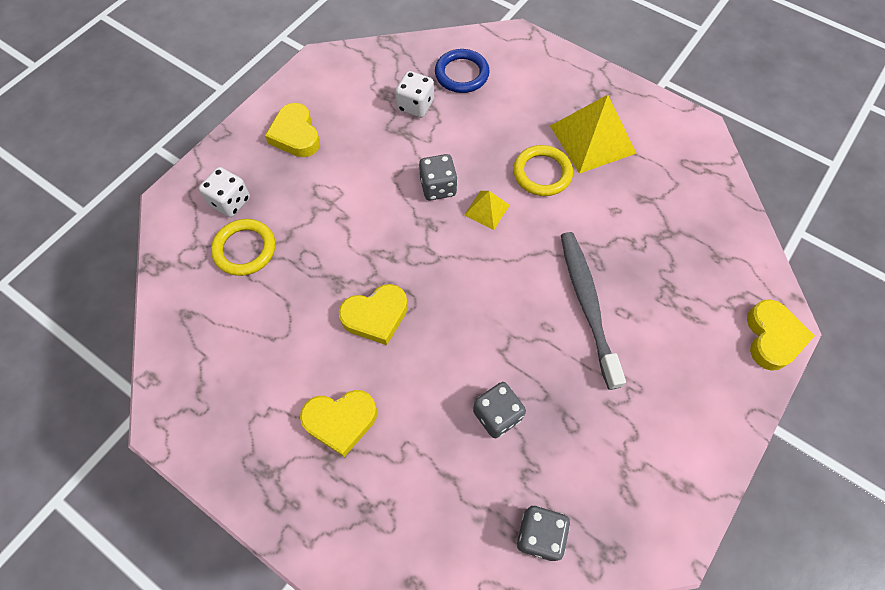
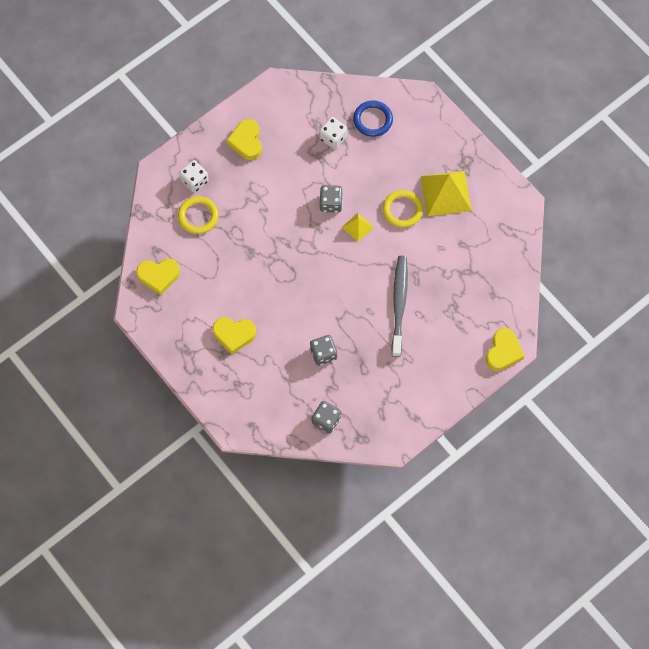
camera: 15 degrees right, 5 degrees up
(376, 316) = (269, 279): yellow heart -> yellow heart (158, 276)

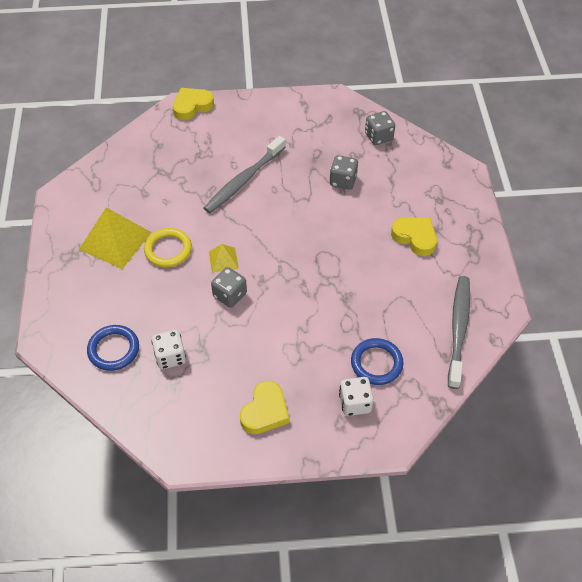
camera: 145 degrees left, 15 degrees down
(158, 276) = (458, 329): yellow heart -> grey toothbrush
(198, 216) = (376, 363): yellow ring -> blue ring

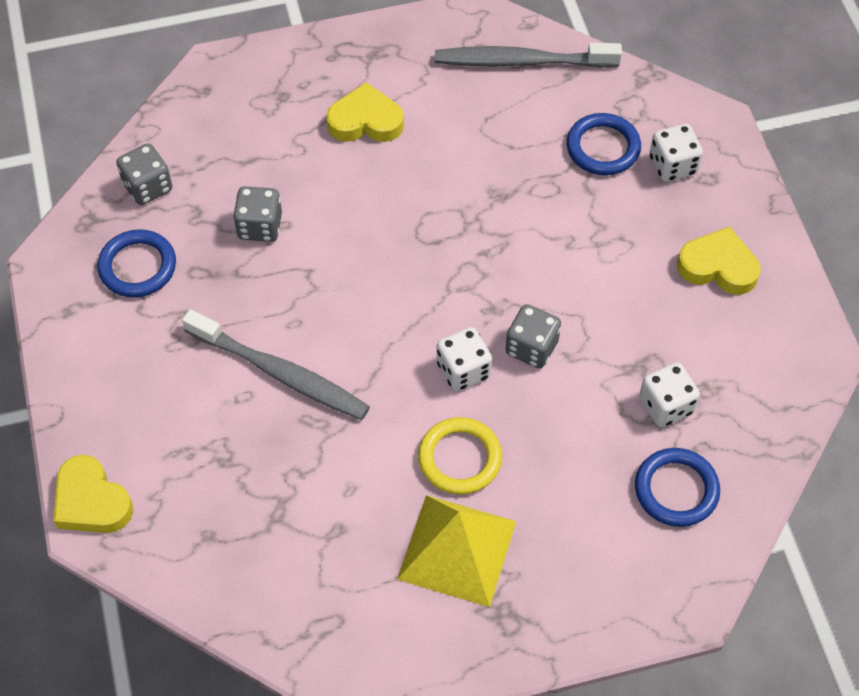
camera: 100 degrees left, 5 degrees up
(223, 260) = (463, 370): yellow pyramid -> white dice
(325, 130) = (138, 266): none -> blue ring
(415, 237) = (365, 121): yellow heart -> yellow heart turned 60 degrees clockwise

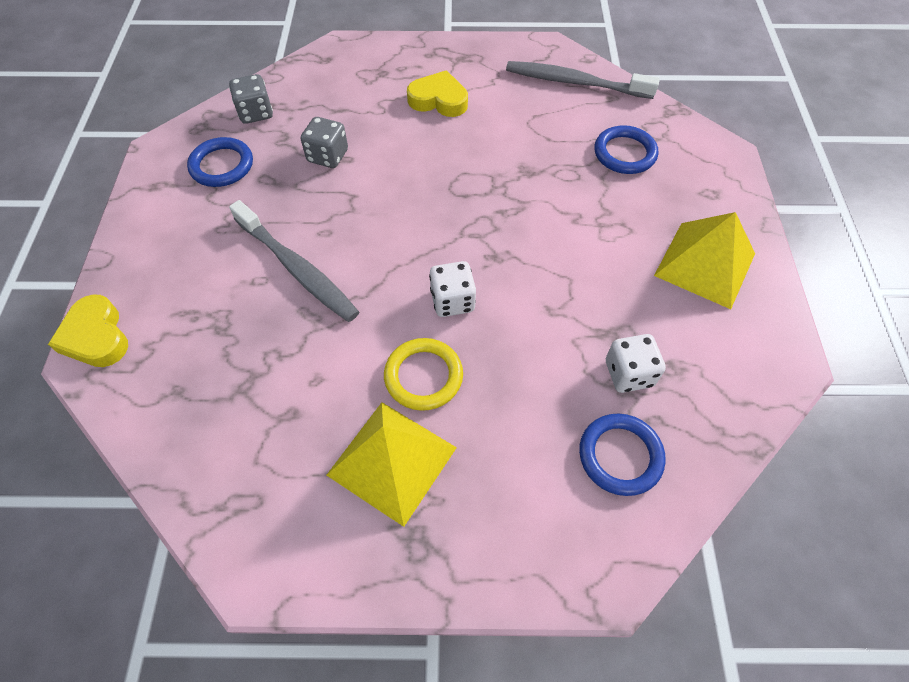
camera: 15 degrees right, 0 degrees up
(531, 347) = (518, 295): grey dice -> none
(673, 165) = (681, 177): white dice -> none
(718, 266) = (704, 264): yellow heart -> yellow pyramid

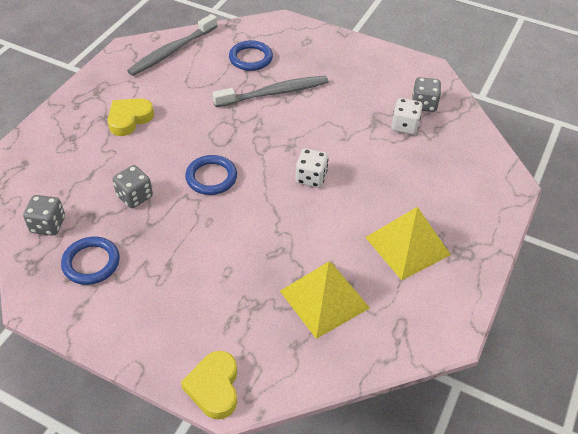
camera: 65 degrees left, 10 degrees down
(96, 336) = (214, 387): yellow heart -> yellow heart turned 90 degrees clockwise
(297, 269) = (231, 247): grey toothbrush -> grey toothbrush (274, 93)
(423, 376) = (358, 211): yellow ring -> none
(620, 456) = (451, 151): blue ring -> blue ring (211, 177)
(696, 383) = (424, 104): none -> grey dice
(704, 264) = (353, 66): yellow pyramid -> yellow pyramid (324, 299)

